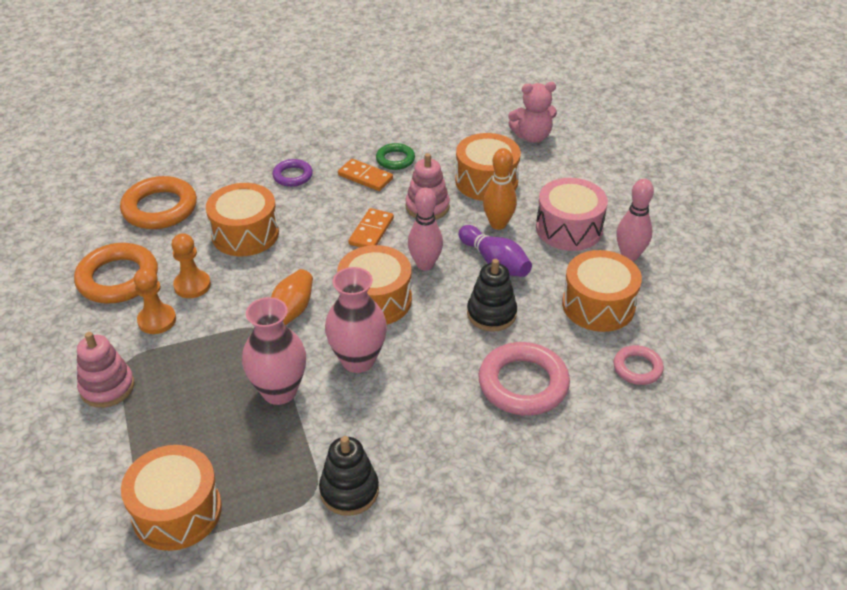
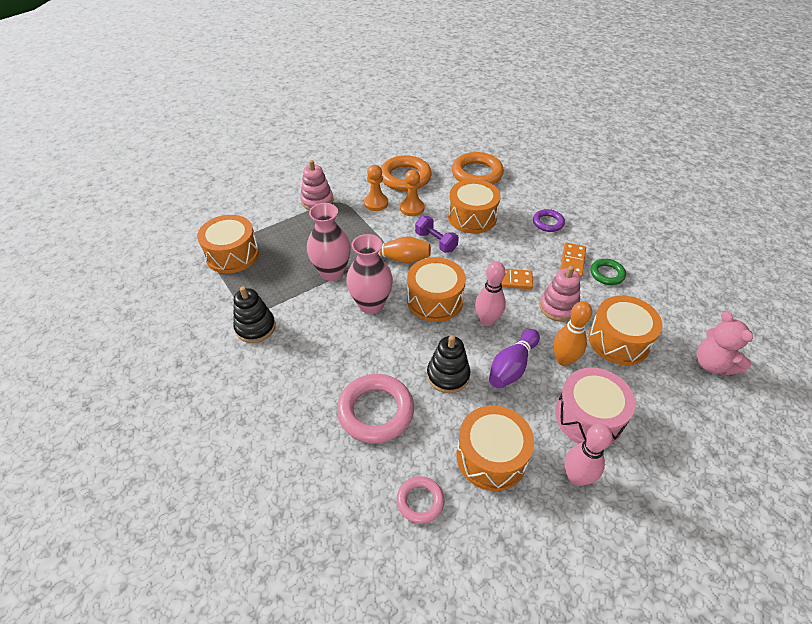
camera: 75 degrees right, 5 degrees up
(274, 277) = (436, 242): none -> purple dumbbell

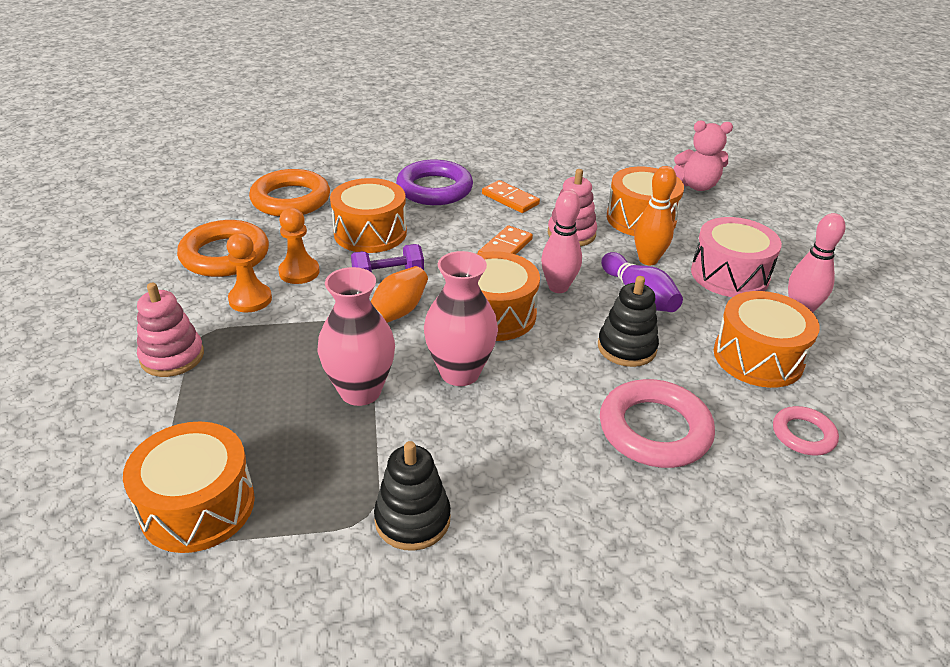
camera: 65 degrees left, 10 degrees down
(548, 223) = (434, 189): purple ring -> purple ring, size x1.80
(607, 274) = (545, 188): green ring -> none

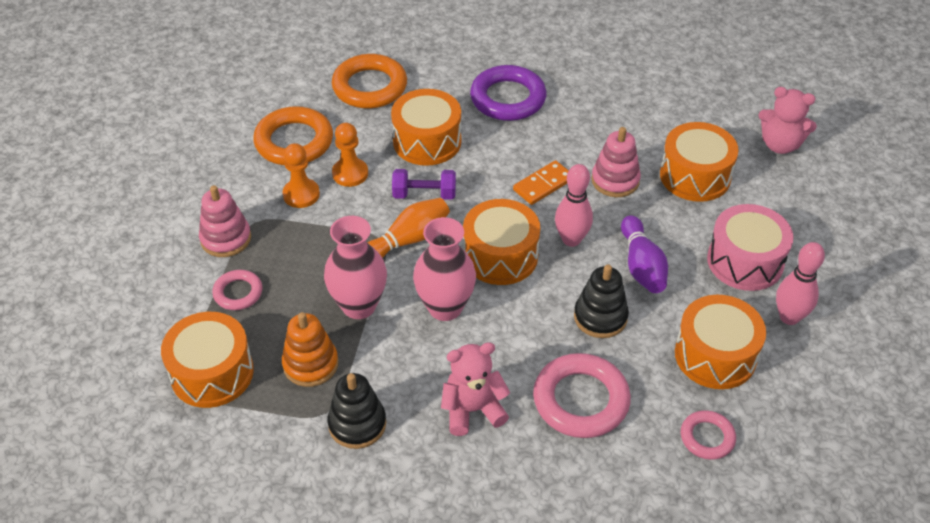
camera: 20 degrees right, 10 degrees up
(205, 408) = (238, 293): none -> pink ring
(326, 465) = (310, 364): none -> orange stacking toy
(510, 199) = (576, 125): orange domino -> none
(543, 468) = (473, 410): none -> pink teddy bear
(648, 260) = (674, 227): orange bowling pin -> none

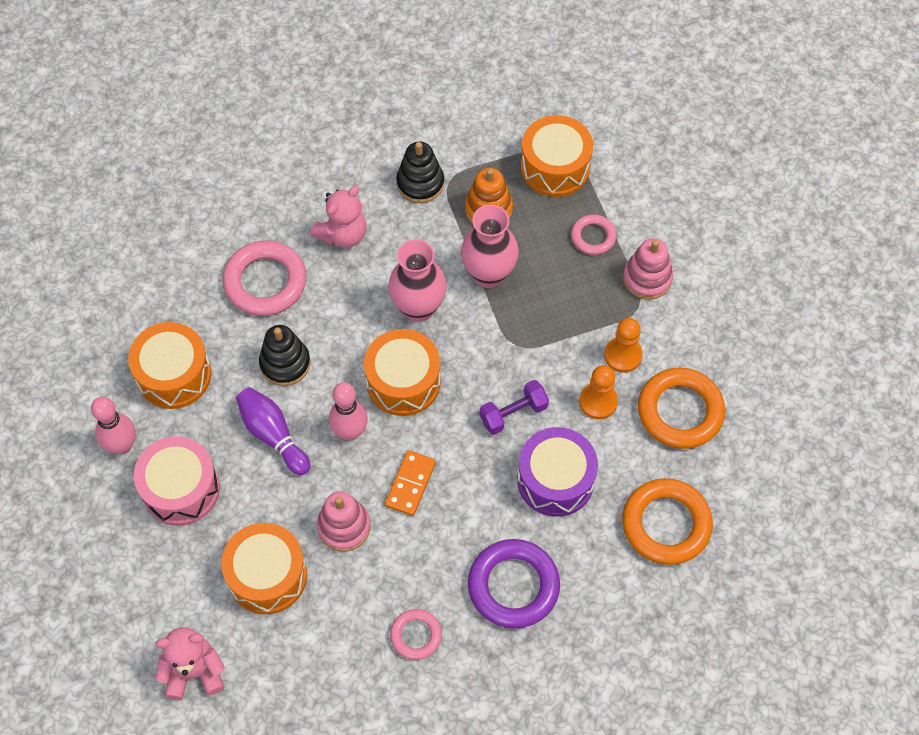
camera: 150 degrees right, 15 degrees up
(408, 240) = (493, 356): orange bowling pin -> none
(427, 141) = (555, 480): orange drum -> purple drum
(707, 437) = (155, 299): pink ring -> pink ring (416, 635)

